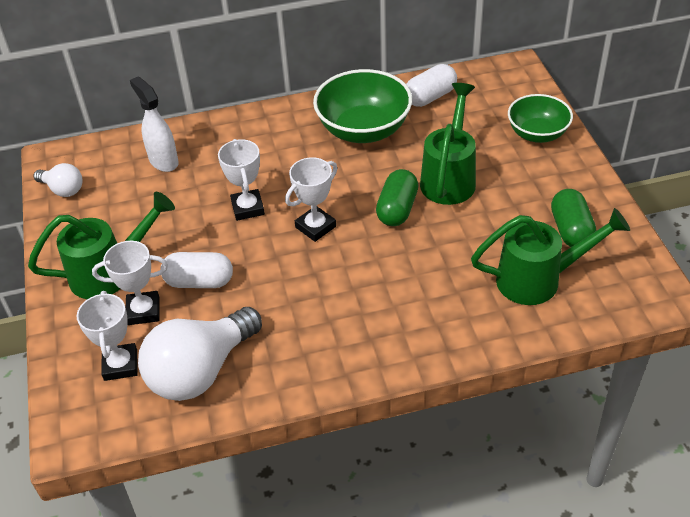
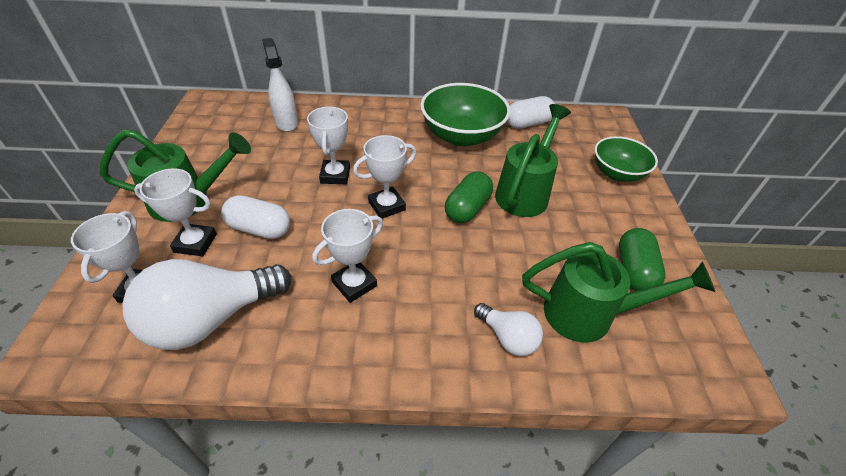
camera: 10 degrees right, 0 degrees up
(63, 189) = (196, 126): white light bulb -> white light bulb (508, 337)
(317, 308) = (354, 284): none -> white trophy

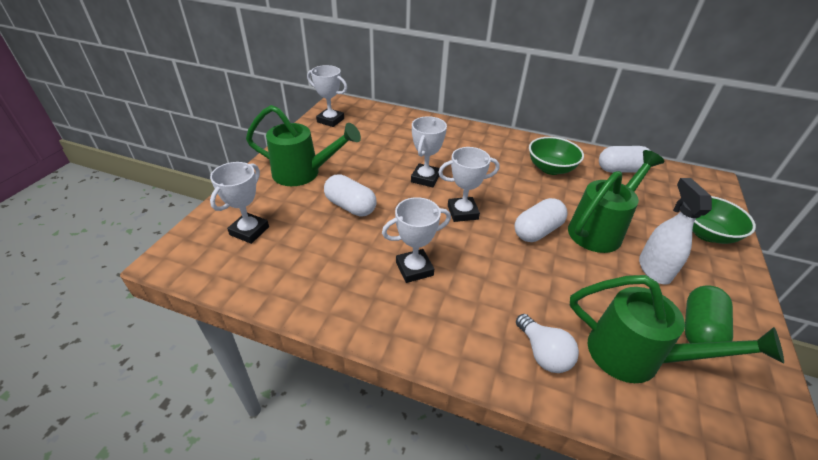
camera: 20 degrees right, 5 degrees down
(195, 243) = (298, 206): white trophy -> white trophy (330, 120)
(211, 318) = (292, 265): white light bulb -> none
(286, 123) = (398, 130): white spray bottle -> white spray bottle (654, 269)
(461, 136) = (550, 168): green bowl -> green bowl, size x0.65
(467, 208) = (537, 231): green capsule -> white capsule

